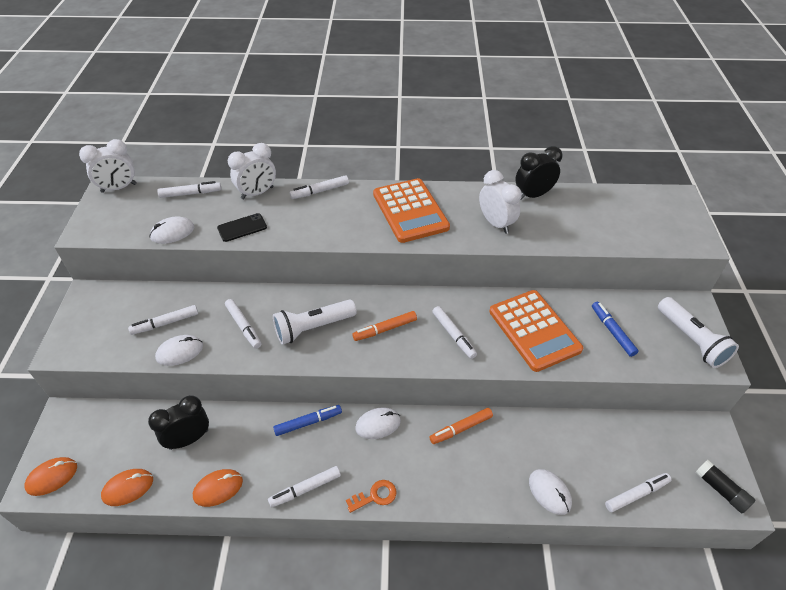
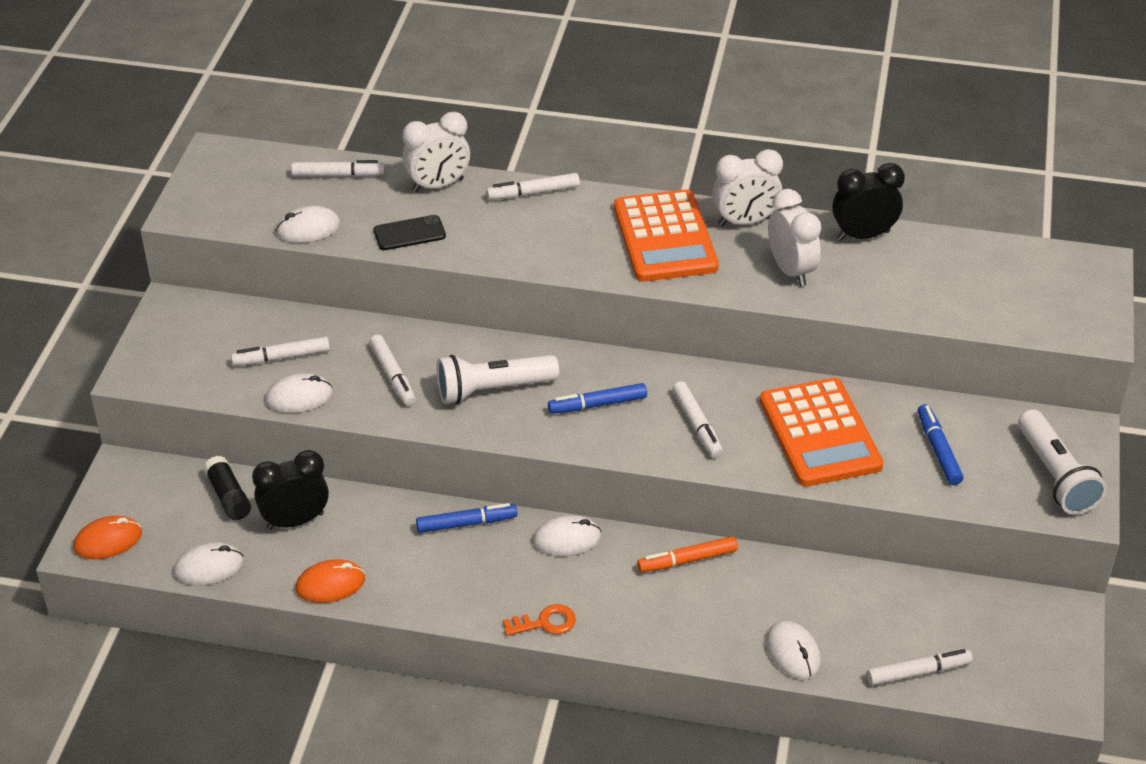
camera: 10 degrees right, 5 degrees down
(119, 188) = (233, 155): white clock -> white clock (745, 221)
(128, 488) = (209, 567): orange mouse -> white mouse
(306, 489) = (450, 601): white marker -> none
(385, 329) = (598, 404): orange marker -> blue marker
(721, 490) = (1045, 684): black glue stick -> black glue stick (228, 496)

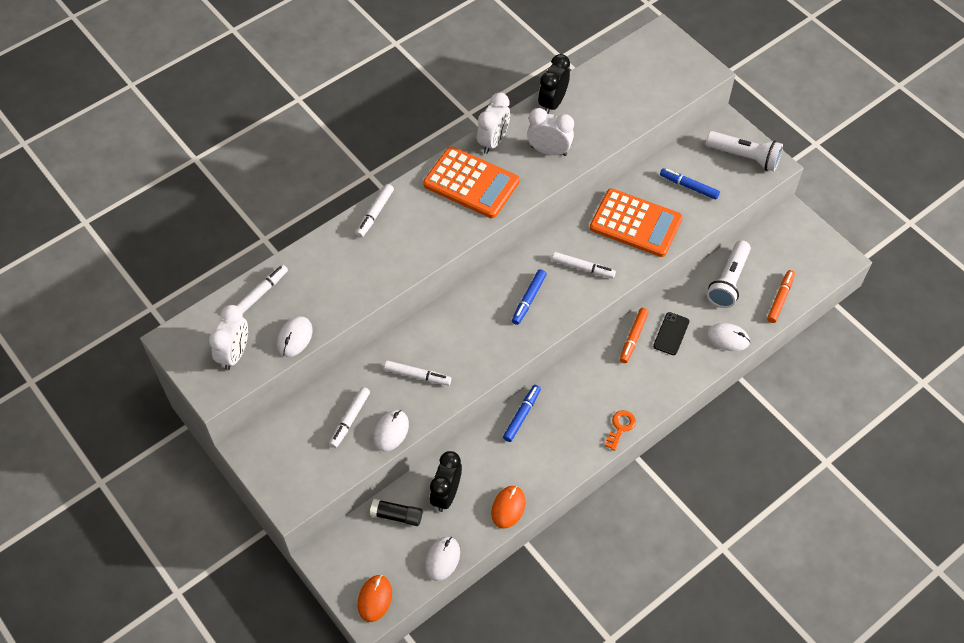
camera: 50 degrees left, 15 degrees up
(409, 233) = (349, 292): black phone -> black phone (671, 334)
(438, 185) = (322, 252): white clock -> white clock (235, 354)
(493, 390) = (473, 337): white flashlight -> white flashlight (728, 281)
(567, 539) = (573, 378): white mouse -> none
(917, 672) = (780, 299): white marker -> orange marker

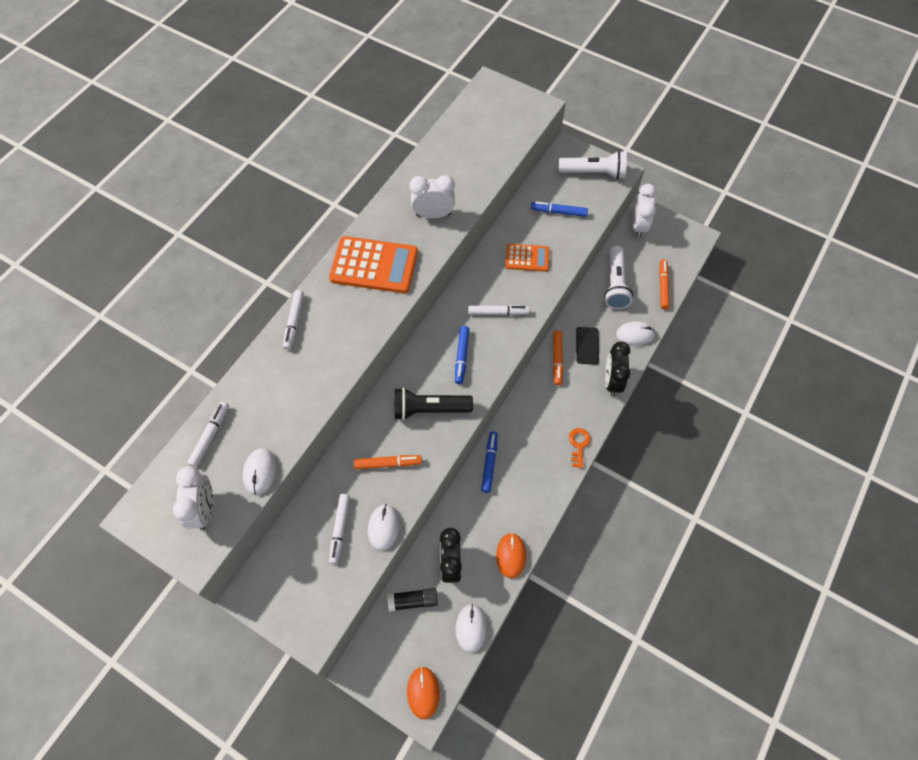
camera: 20 degrees left, 5 degrees up
(417, 375) = (387, 463): white marker -> orange marker
(477, 339) = (429, 409): none -> black flashlight
(493, 141) = (379, 221): white clock -> white clock (638, 226)
(552, 103) = (419, 170): black clock -> black clock (612, 381)
(635, 223) = (527, 258): orange calculator -> orange calculator, size x0.58

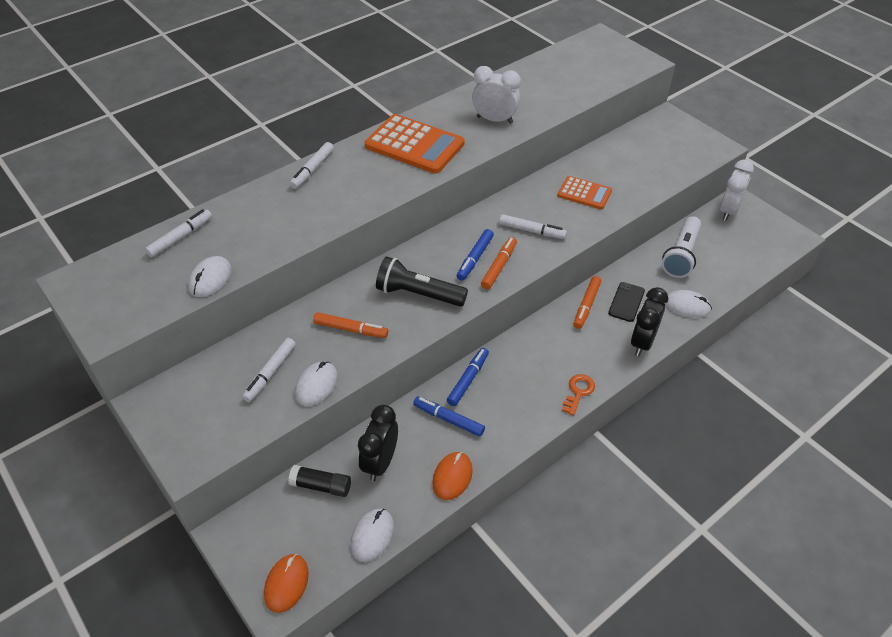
camera: 20 degrees right, 15 degrees down
(204, 509) = (139, 294): white clock -> none
(559, 212) = (636, 164): blue marker -> blue marker (449, 419)
(593, 173) = (688, 140): white flashlight -> none
(663, 287) = (737, 271): orange marker -> orange marker (499, 267)

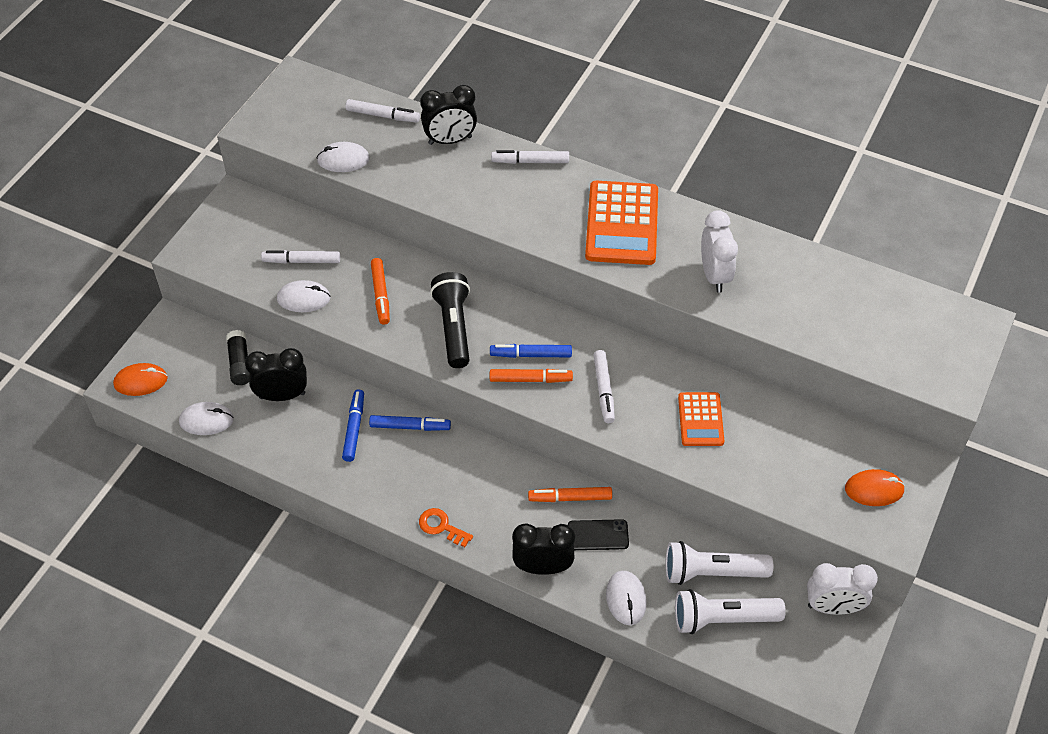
camera: 65 degrees right, 5 degrees up
(249, 206) = (450, 140): none -> black clock
(452, 477) = (291, 456): orange mouse -> orange mouse (874, 490)
(578, 392) = (441, 526): orange key -> orange key turned 150 degrees counterclockwise
(720, 263) = (723, 619): none -> white flashlight

